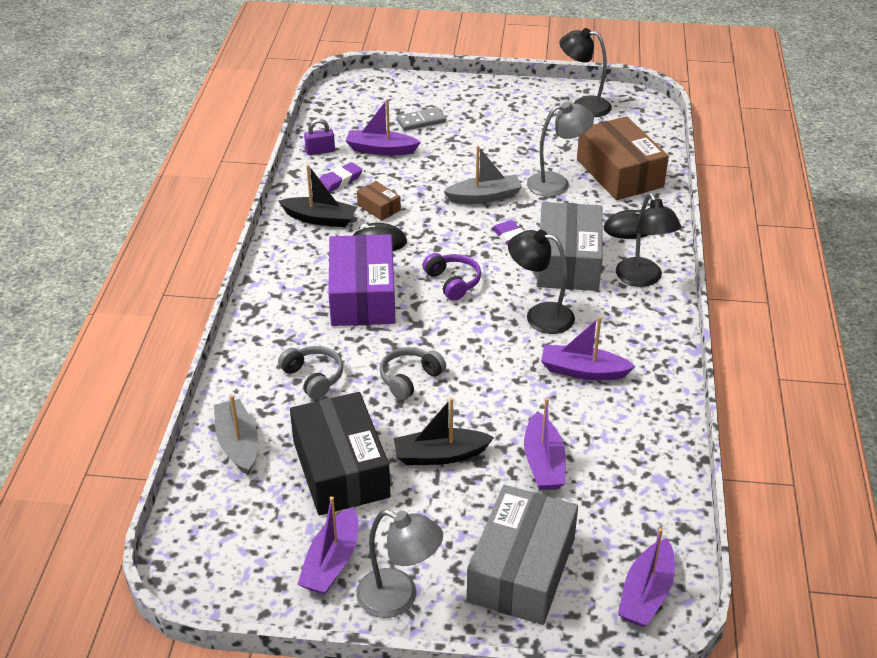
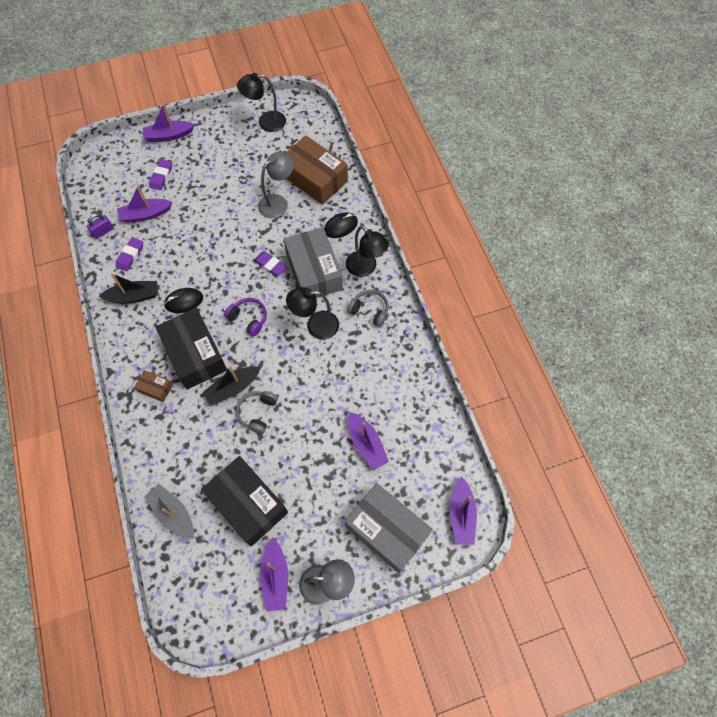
camera: 25 degrees left, 25 degrees up
(313, 377) = (196, 438): grey headphones -> grey headphones (369, 310)
(362, 296) = (195, 354): purple box -> black box
(379, 207) = (169, 270): brown box -> brown box (155, 388)
(421, 121) = (161, 176): grey domino -> purple eraser
(440, 455) = (303, 466): black boat -> black boat (233, 388)
(484, 197) = (236, 233): grey boat -> none
(521, 570) = (387, 530): grey box -> grey box turned 45 degrees counterclockwise
(583, 371) = (360, 361): purple boat -> purple boat (169, 135)

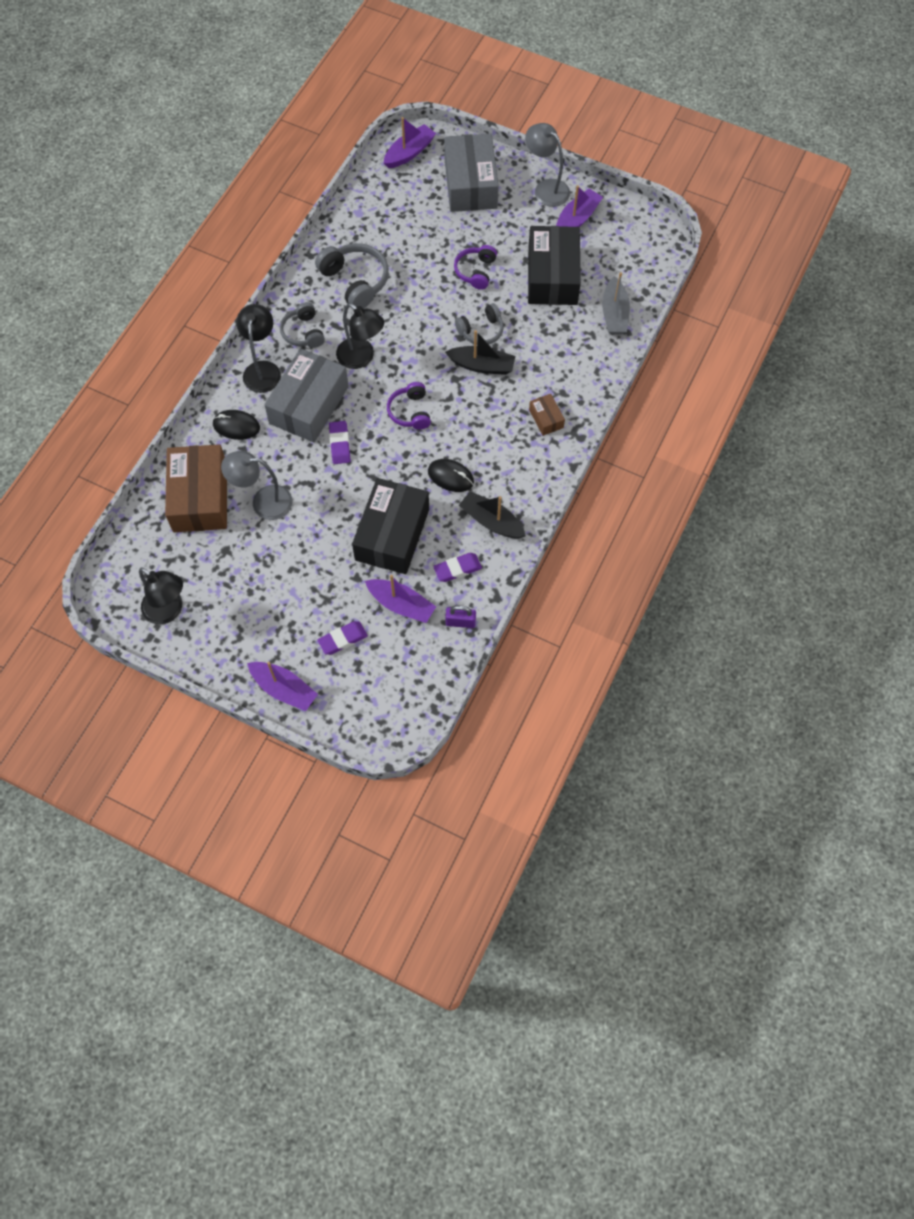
camera: 135 degrees left, 0 degrees up
(195, 354) = (486, 419): black box -> black box (392, 534)
(306, 456) = (476, 271): none -> purple headphones
(366, 444) = (423, 243): purple boat -> none
(378, 373) = (355, 281): none -> grey headphones

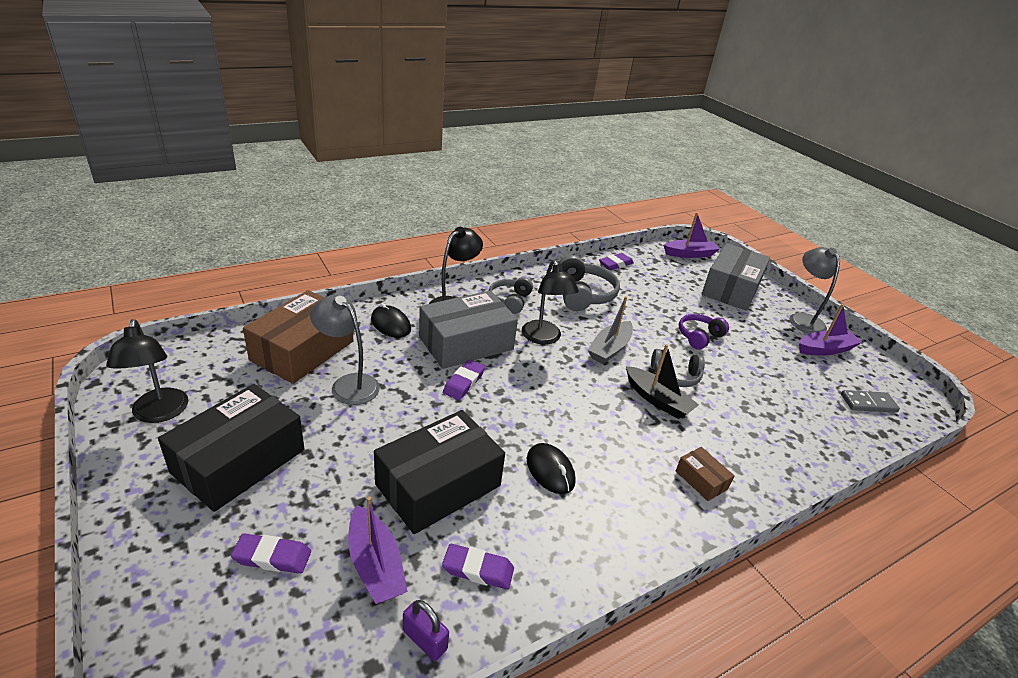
camera: 30 degrees right, 30 degrees down
(284, 689) = (148, 566): purple boat -> none
(354, 217) = (615, 264): none -> purple eraser
(410, 412) = (554, 396): purple headphones -> none
(491, 521) = (562, 543): black boat -> none
(546, 418) = (701, 480): brown box -> brown box turned 45 degrees counterclockwise
(552, 276) = (777, 374): black box -> black box (239, 461)
(614, 314) = (835, 433): grey boat -> grey boat (609, 349)
(627, 265) = (868, 403): none -> grey domino

